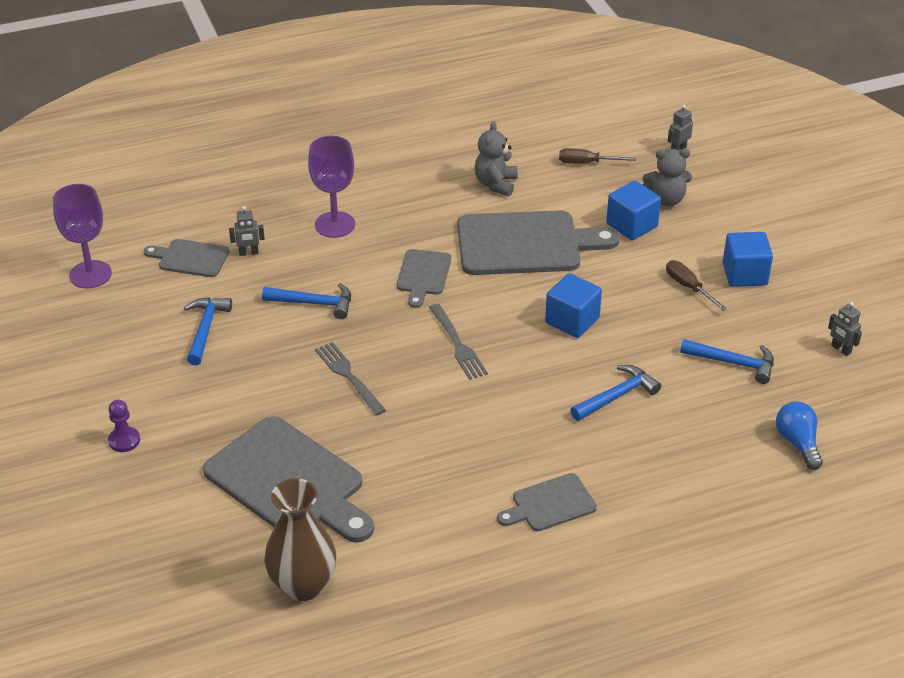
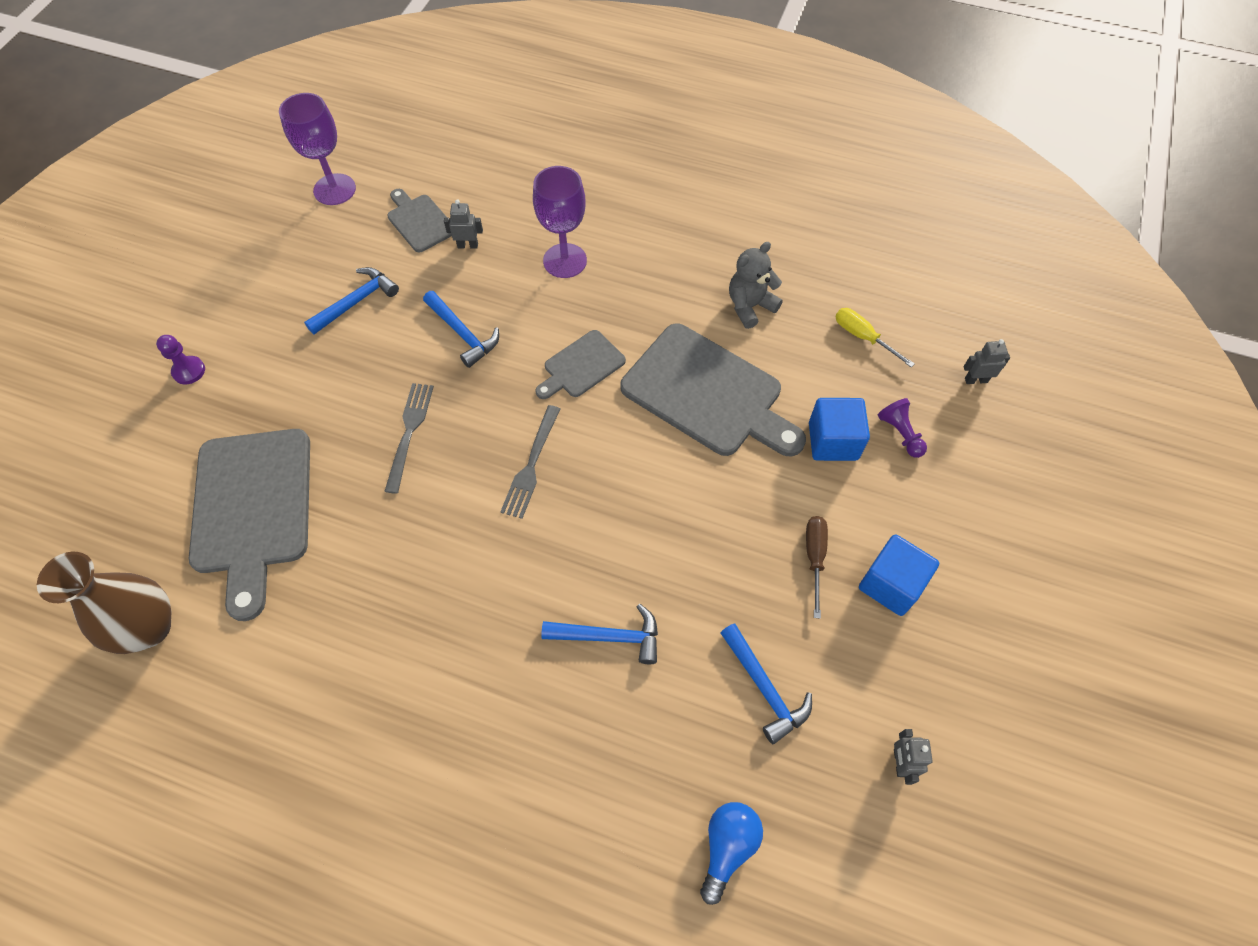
camera: 40 degrees right, 20 degrees up
(249, 253) = (468, 245): grey robot -> grey robot turned 150 degrees clockwise
(550, 504) = (421, 714): grey cutting board -> none
(572, 321) = (659, 514): blue cube -> none
(587, 163) = (863, 337): brown screwdriver -> yellow screwdriver
(666, 200) = (900, 433): grey teddy bear -> purple pawn

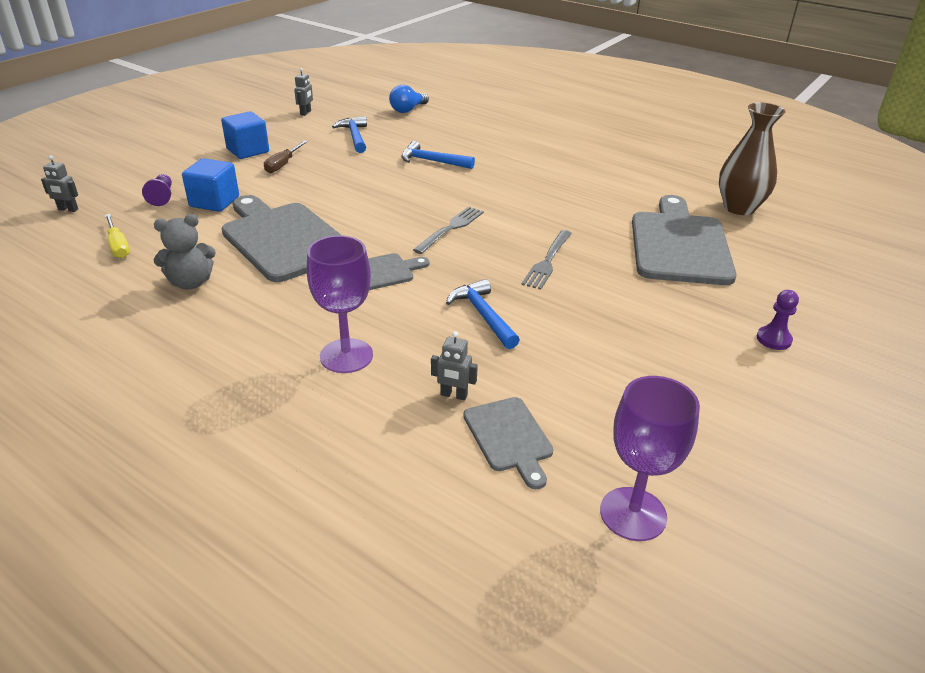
camera: 165 degrees left, 25 degrees down
(356, 302) = (596, 364): blue hammer -> none

